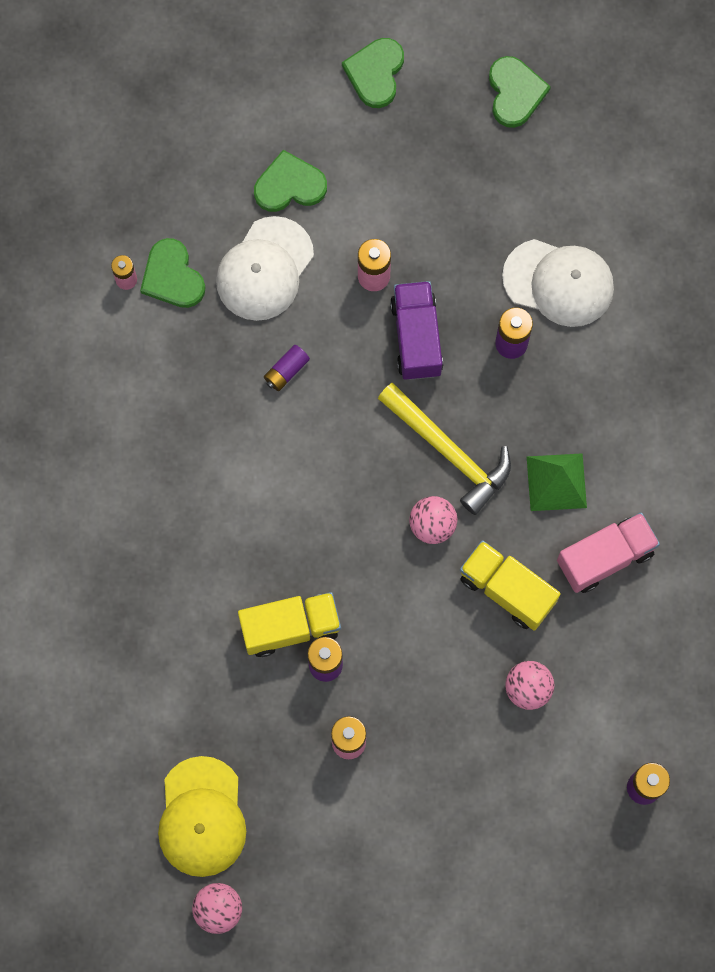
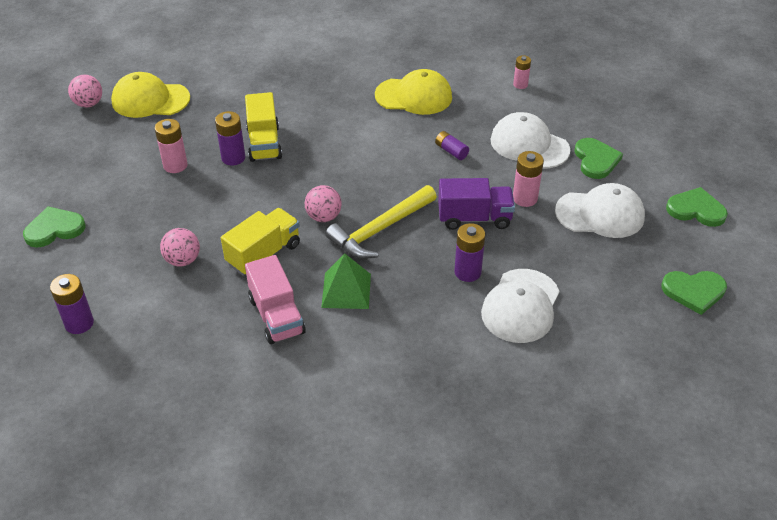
camera: 95 degrees right, 30 degrees down
(165, 429) = (414, 96): none -> yellow cap
(172, 276) = (523, 104): green heart -> green heart (54, 229)
(394, 186) = (600, 214): none -> white cap

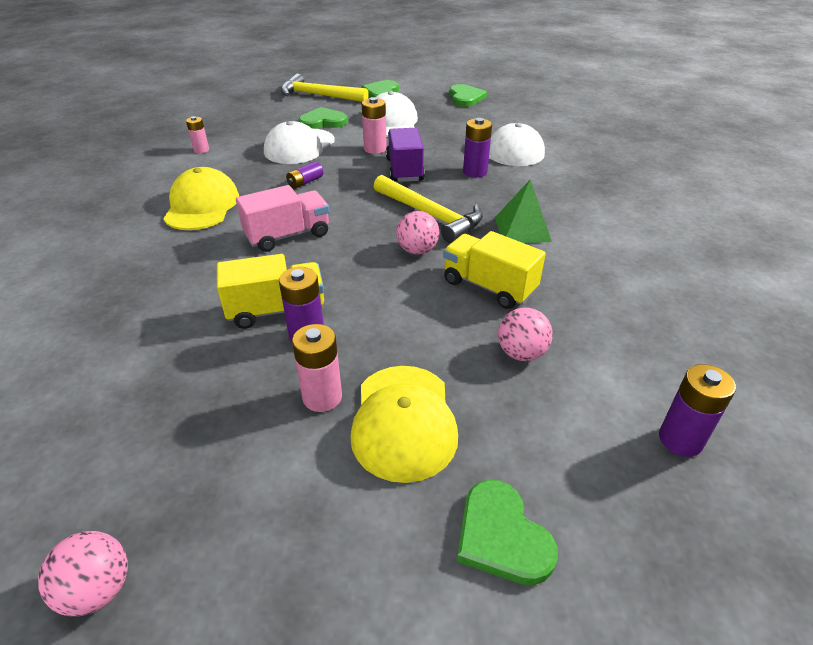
camera: 95 degrees left, 5 degrees down
(150, 100) = (122, 471): yellow cap -> yellow cap (403, 421)
(276, 316) = (576, 268): pink truck -> pink truck (288, 235)
(677, 156) = (319, 95): none -> yellow hammer

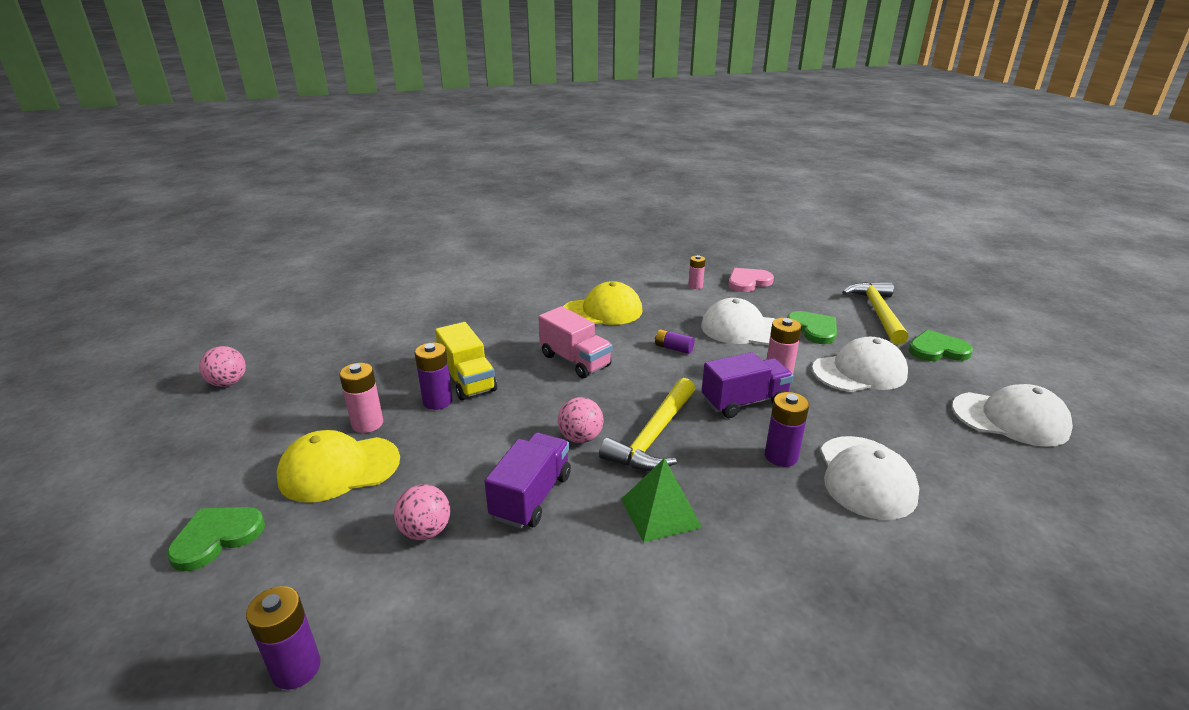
camera: 75 degrees right, 10 degrees down
(220, 126) = (748, 282): none -> pink heart
(465, 98) = (1010, 419): green heart -> white cap
(489, 286) = (531, 496): yellow truck -> purple truck

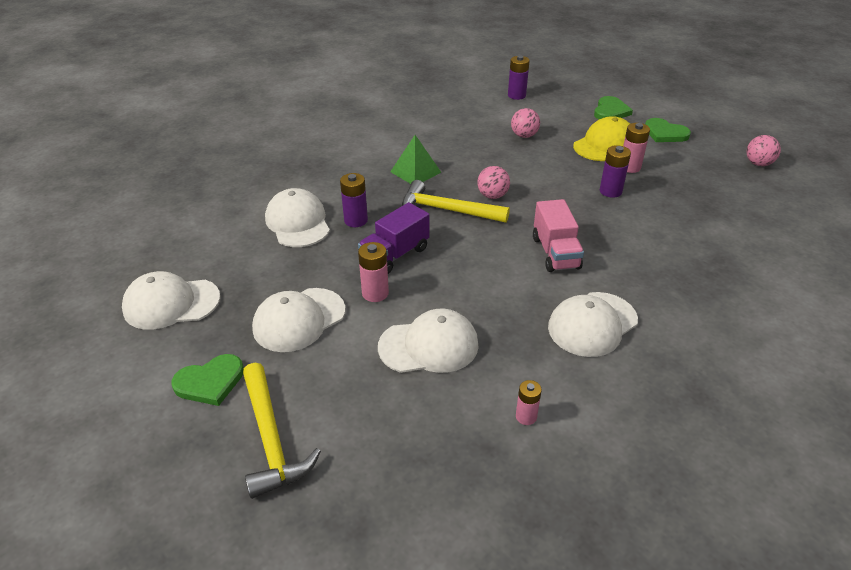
camera: 155 degrees right, 10 degrees up
(467, 380) = (613, 211): yellow truck -> none
(531, 496) = (490, 160): purple truck -> none
(575, 361) = (555, 253): pink truck -> pink truck turned 120 degrees counterclockwise
(602, 311) = (592, 324): yellow cap -> white cap
(653, 436) = (447, 210): yellow hammer -> yellow hammer turned 75 degrees counterclockwise
(673, 348) = (483, 294): purple battery -> none
(748, 282) = (461, 456): pink heart -> none
(813, 329) = (351, 373): green heart -> green heart (665, 133)

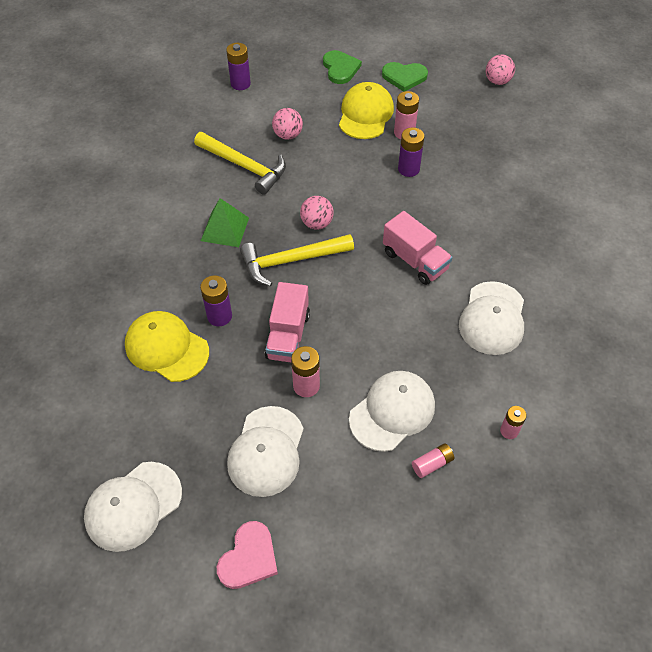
camera: 35 degrees left, 15 degrees up
(210, 382) = (249, 558): green heart -> pink heart
(270, 439) = (347, 573): yellow hammer -> yellow hammer (244, 167)
(298, 222) = (166, 348): white cap -> yellow cap
(395, 255) = (288, 335): purple truck -> pink truck
(426, 402) = (432, 464): none -> pink battery

